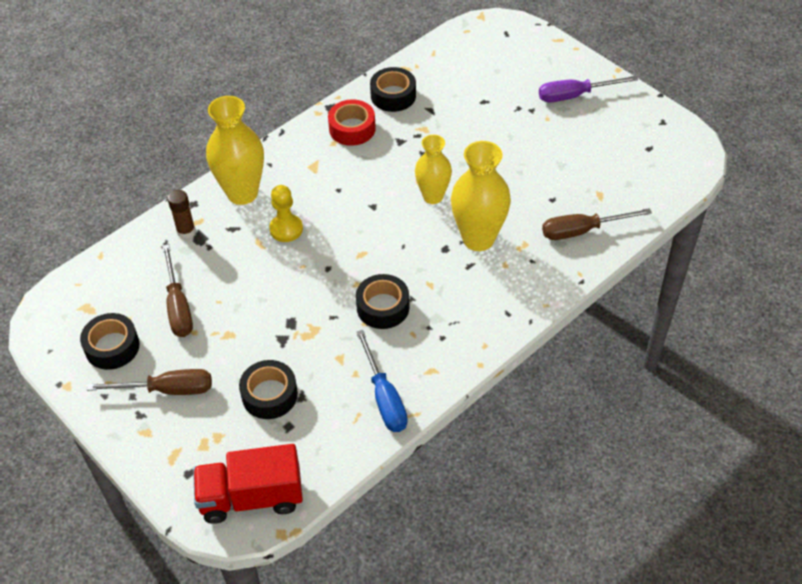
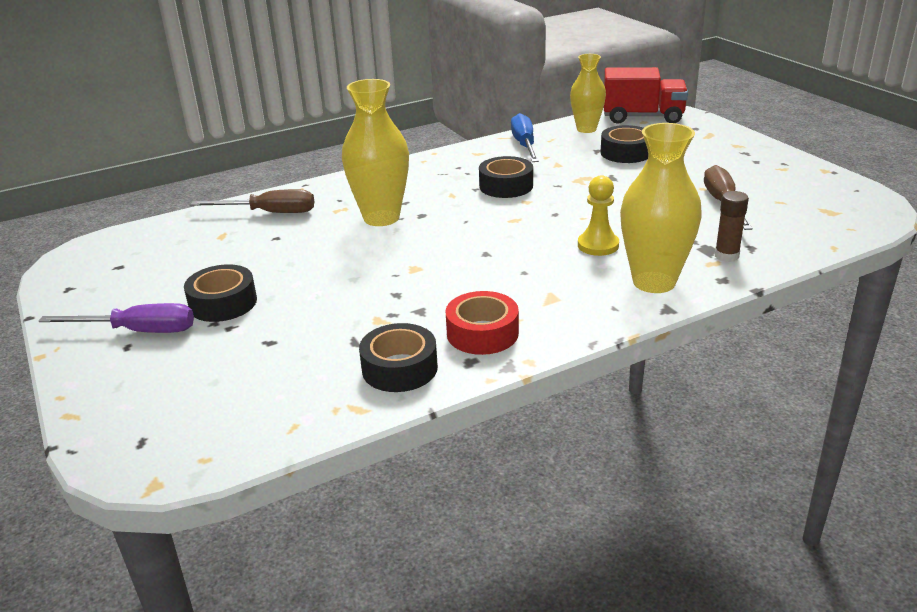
camera: 165 degrees left, 20 degrees down
(112, 347) = (788, 186): black tape -> black tape (223, 303)
(167, 390) = (722, 161): brown screwdriver -> none
(433, 196) = (409, 253): yellow vase -> yellow vase (586, 129)

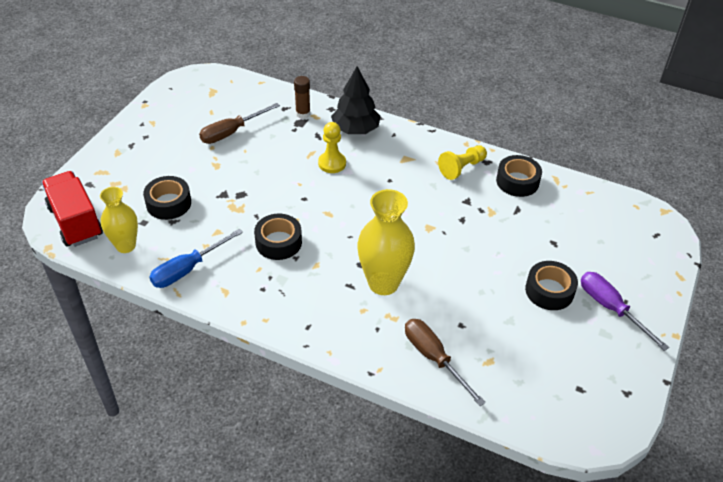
camera: 130 degrees left, 15 degrees up
(482, 333) = (462, 168): red tape -> yellow pawn
(654, 282) = (355, 129): yellow vase -> black tree

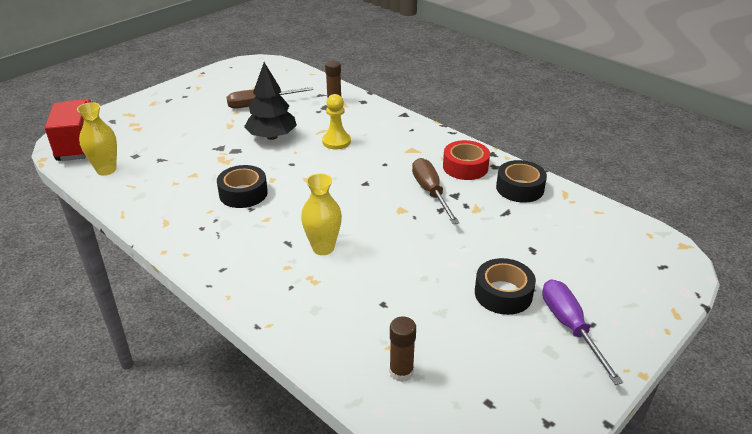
camera: 20 degrees right, 10 degrees down
(168, 203) = (167, 146): black tape -> none
(187, 269) = (145, 198): blue screwdriver -> none
(355, 129) = (376, 120): black tree -> black tree (272, 136)
(383, 283) = (323, 248): yellow vase -> yellow vase, size x0.65
(434, 358) = (334, 328): brown screwdriver -> brown screwdriver (431, 192)
(462, 168) = (465, 167): yellow pawn -> red tape
(505, 382) = (401, 372): none -> brown glue stick

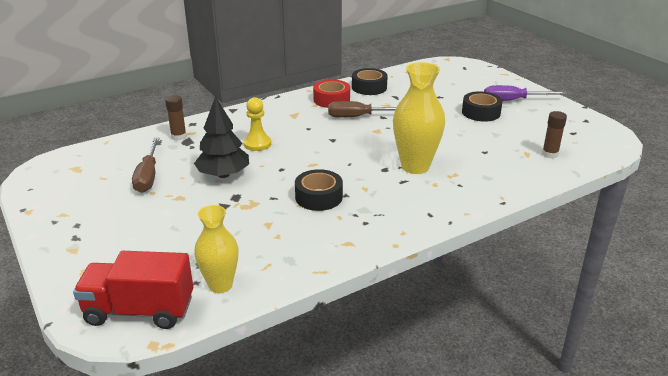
camera: 75 degrees left, 5 degrees down
(323, 248) = (415, 166): yellow vase -> yellow vase, size x1.54

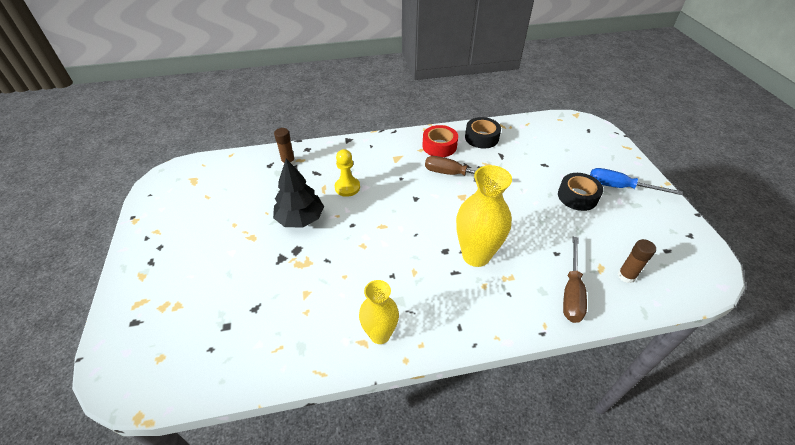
camera: 20 degrees right, 15 degrees up
(139, 311) = (150, 369): red truck -> none
(148, 176) = (241, 204): brown screwdriver -> brown screwdriver (571, 292)
(220, 285) = (227, 360): yellow vase -> yellow vase (380, 334)
(318, 197) = (366, 271): black tape -> none
(513, 100) = (620, 187): purple screwdriver -> blue screwdriver

